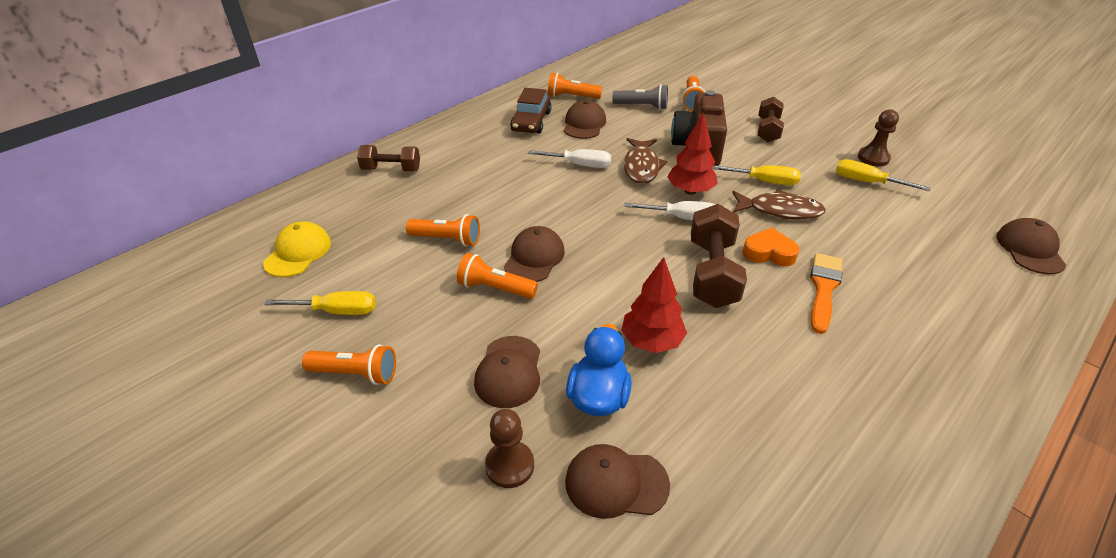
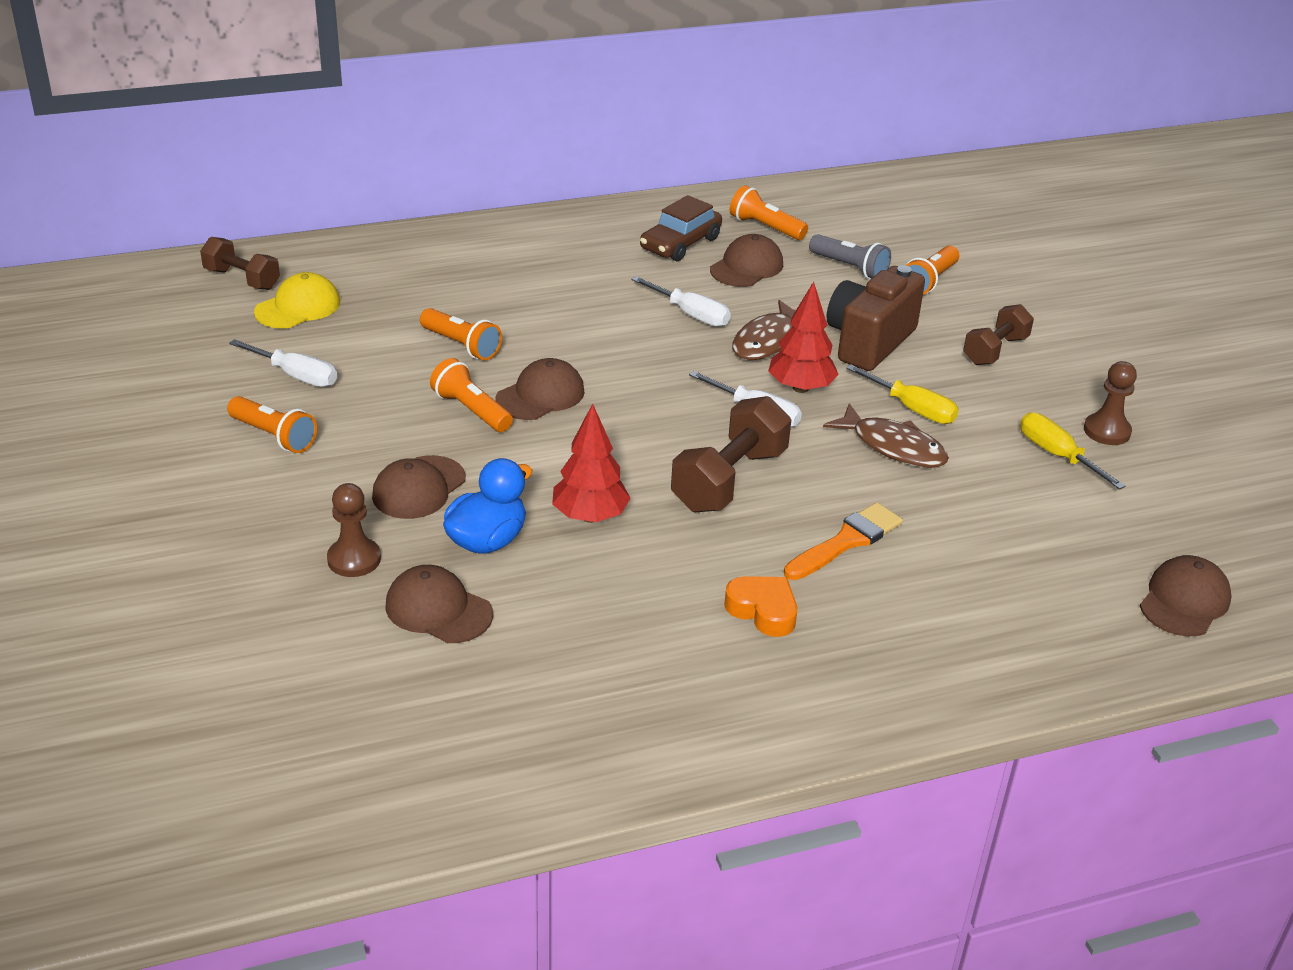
camera: 25 degrees right, 5 degrees down
(336, 311) = (296, 376): yellow screwdriver -> white screwdriver
(391, 169) = (461, 250): brown dumbbell -> brown dumbbell (242, 279)
(769, 253) = (823, 484): orange heart -> orange heart (763, 610)

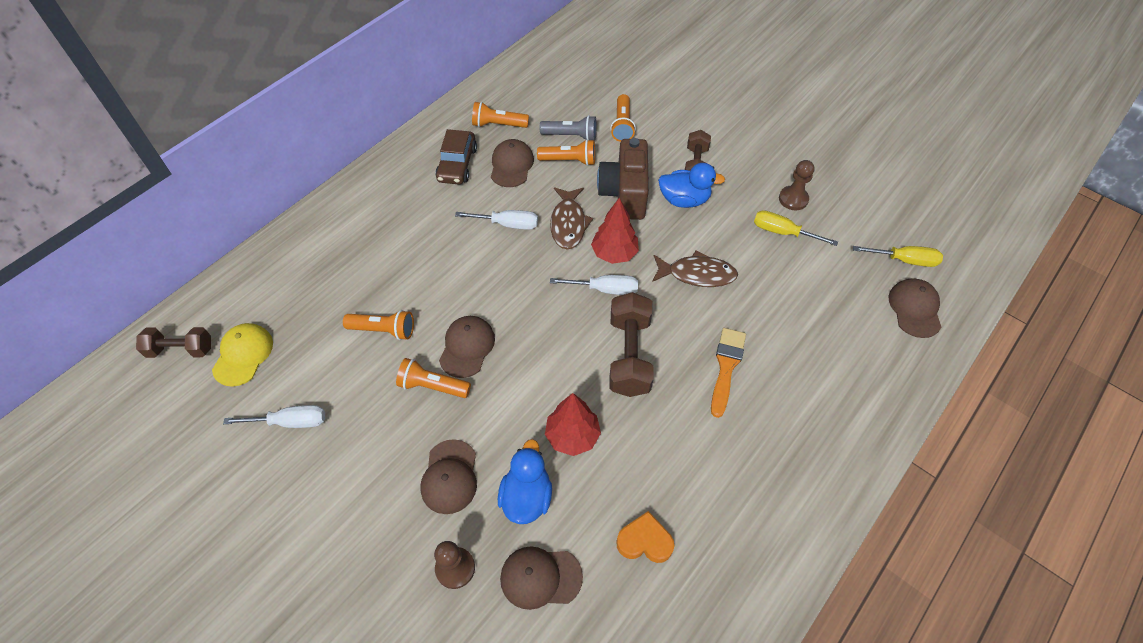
camera: 30 degrees left, 20 degrees up
(274, 436) = (317, 488): orange flashlight -> orange flashlight (569, 160)
(763, 610) = (722, 452): orange heart -> orange heart (644, 541)
(912, 408) = (685, 237): yellow screwdriver -> yellow screwdriver (904, 260)
(945, 376) = (684, 200): none -> blue duck

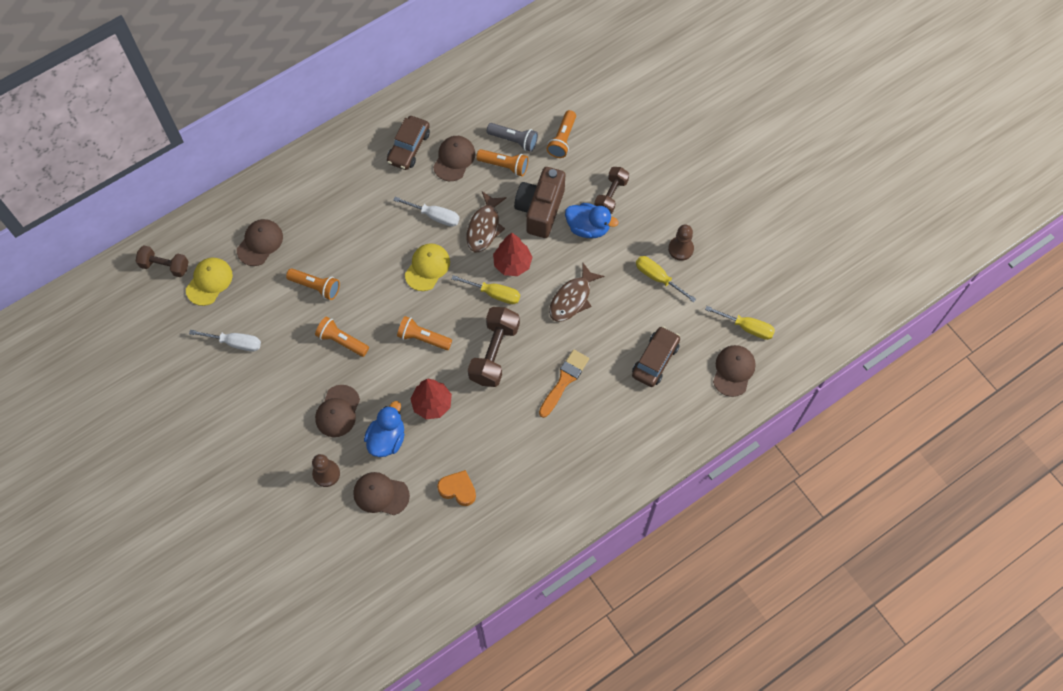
camera: 15 degrees right, 10 degrees up
(467, 347) = (374, 316): brown cap -> brown cap (260, 243)
(498, 125) = (454, 114): orange flashlight -> orange flashlight (423, 338)
(516, 279) = (427, 267): none -> yellow cap
(604, 289) = (494, 294): white screwdriver -> yellow screwdriver
(697, 274) = (572, 298): brown fish -> brown fish turned 105 degrees clockwise
(821, 318) = (655, 360): none -> brown car

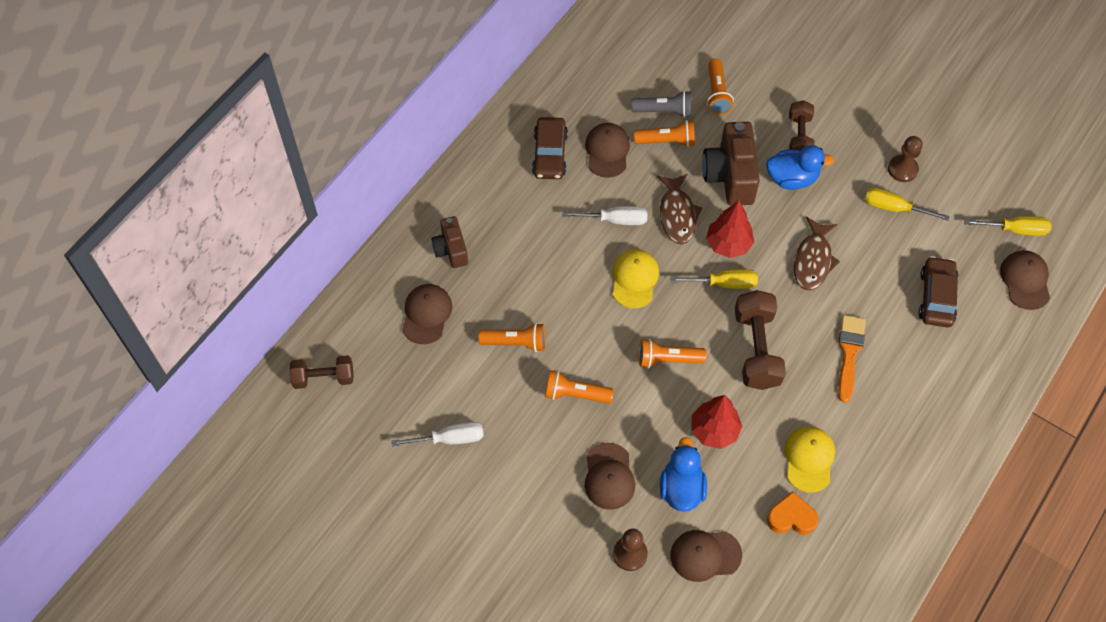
camera: 20 degrees left, 5 degrees down
(209, 282) = (386, 378): yellow cap -> yellow cap (809, 459)
(300, 199) = (451, 250): none -> brown camera

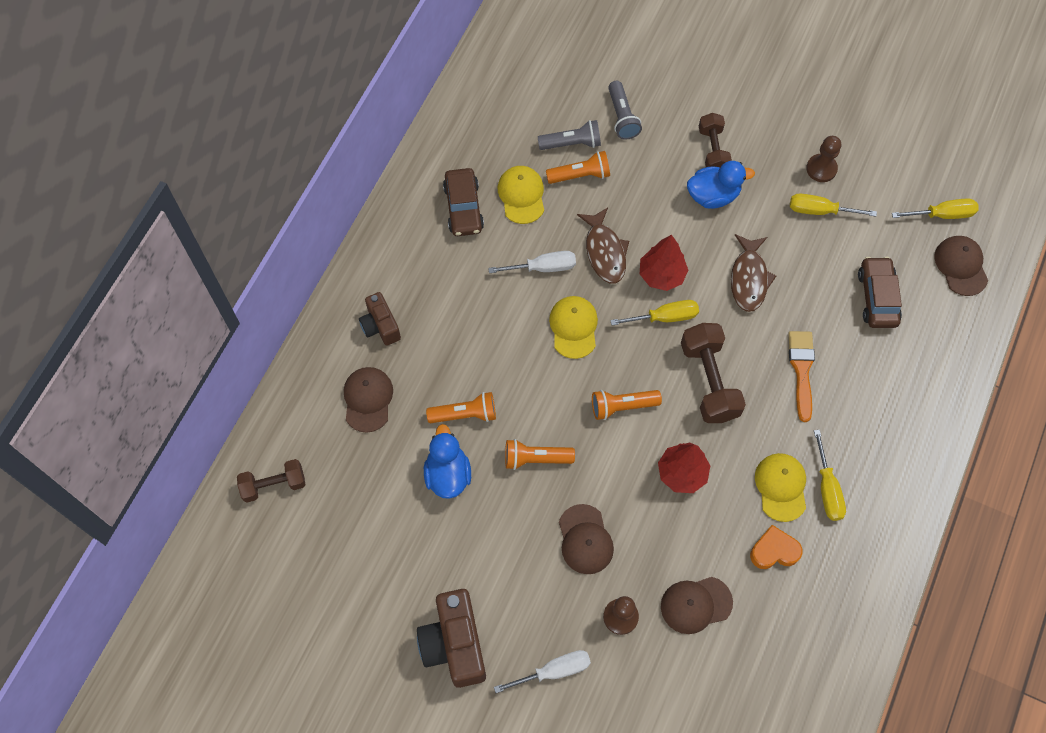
camera: 10 degrees left, 5 degrees up
(450, 439) = (416, 528): white screwdriver -> white screwdriver (554, 671)
(607, 151) = (521, 195): brown cap -> yellow cap
(681, 488) = (660, 539): blue duck -> blue duck (448, 474)
(717, 94) = (622, 117): orange flashlight -> grey flashlight
(730, 176) = (650, 202): brown camera -> brown camera (454, 644)
(854, 468) = (827, 488): none -> yellow screwdriver

